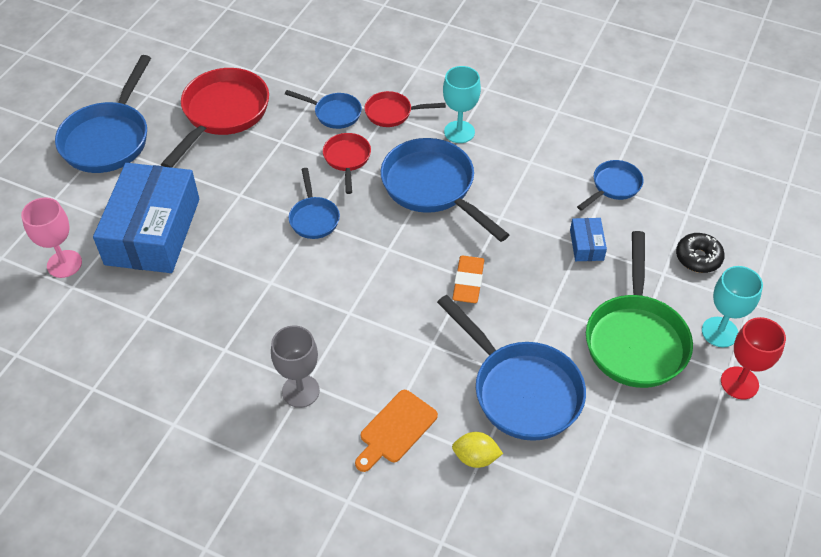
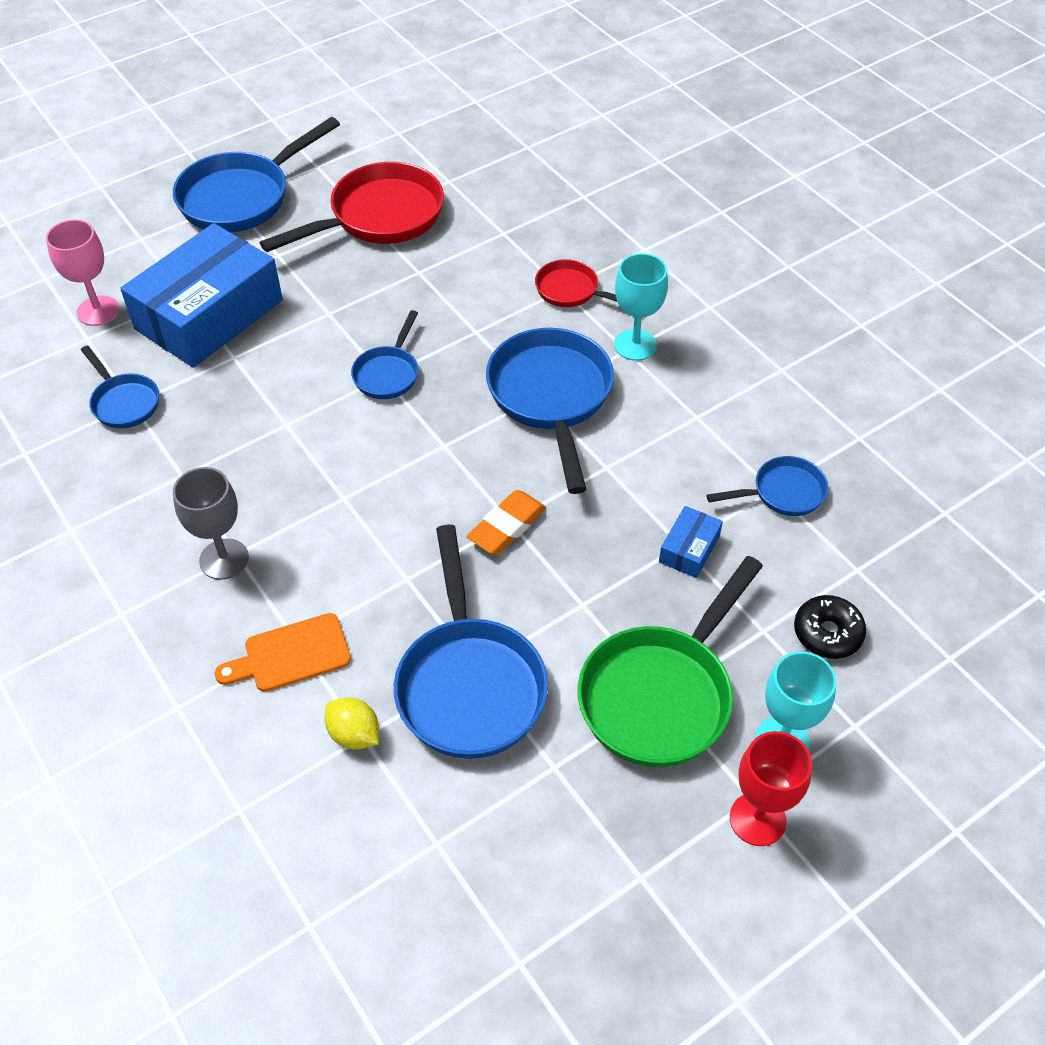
camera: 30 degrees right, 0 degrees up
(334, 113) = (503, 265): blue pan -> blue pan (124, 402)
(347, 159) = (477, 323): red pan -> none

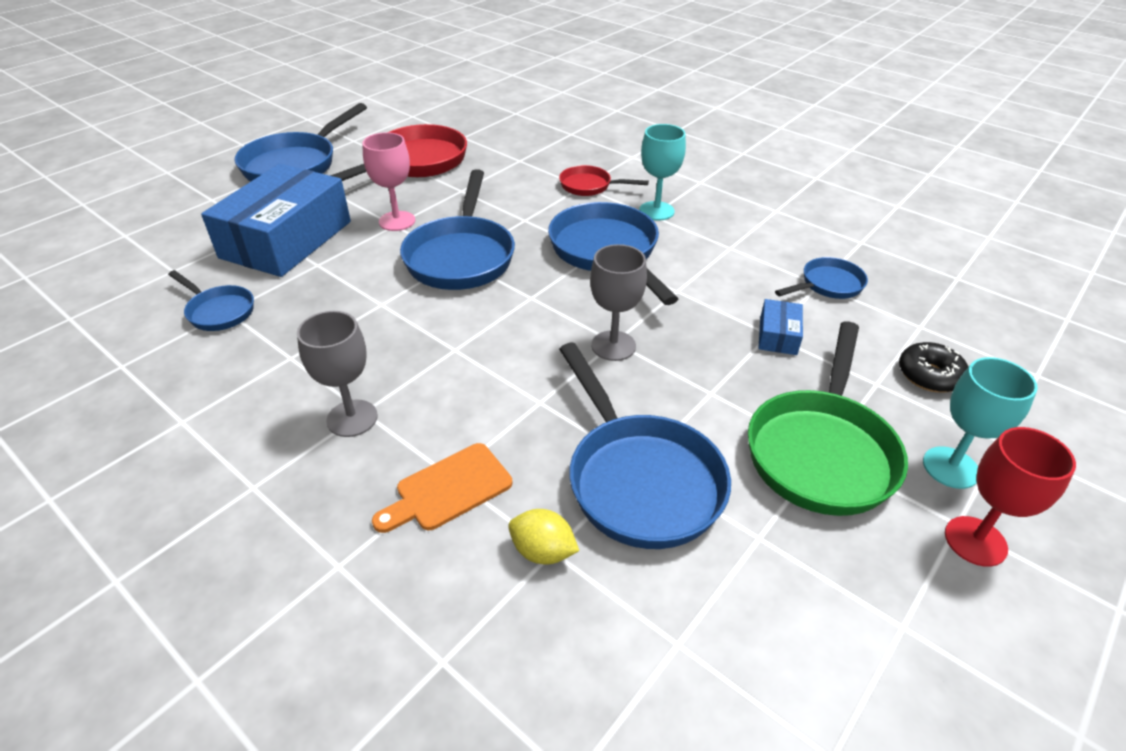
camera: 15 degrees left, 10 degrees down
(98, 311) = (180, 250): pink goblet -> pink goblet (397, 221)
(388, 373) = (461, 256): blue pan -> blue pan, size x1.88
(506, 526) = (613, 346): orange eraser -> grey goblet

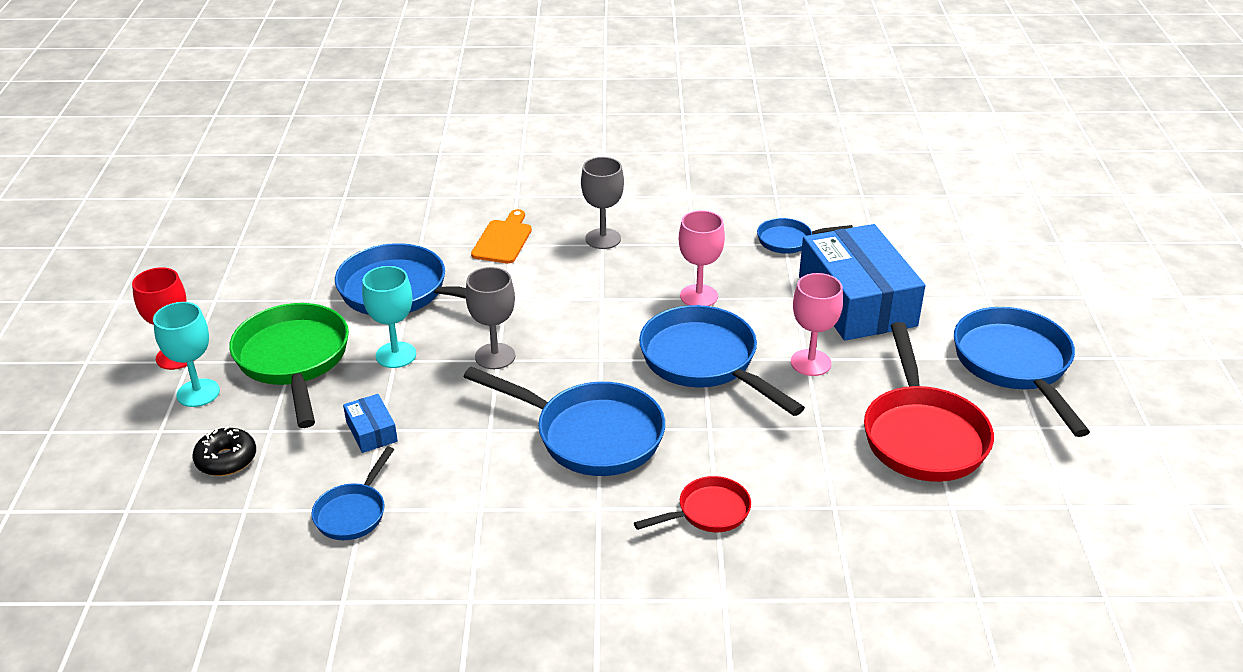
camera: 140 degrees right, 5 degrees down
(378, 305) = (699, 296): none -> pink goblet
(543, 551) = (424, 243): yellow lemon -> none
(656, 211) = (599, 517): turquoise goblet -> turquoise goblet (396, 355)

